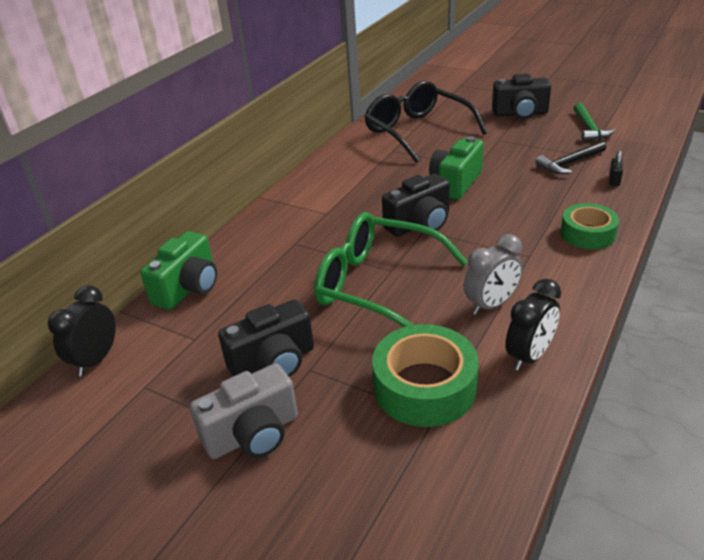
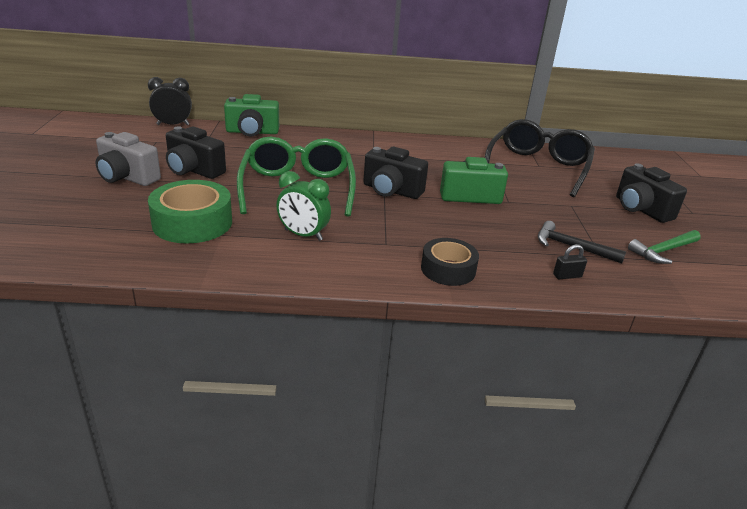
camera: 55 degrees right, 5 degrees down
(491, 305) = (303, 235): grey clock -> green clock
(529, 356) = (247, 259): black clock -> none
(587, 234) = (448, 269): green tape -> black tape

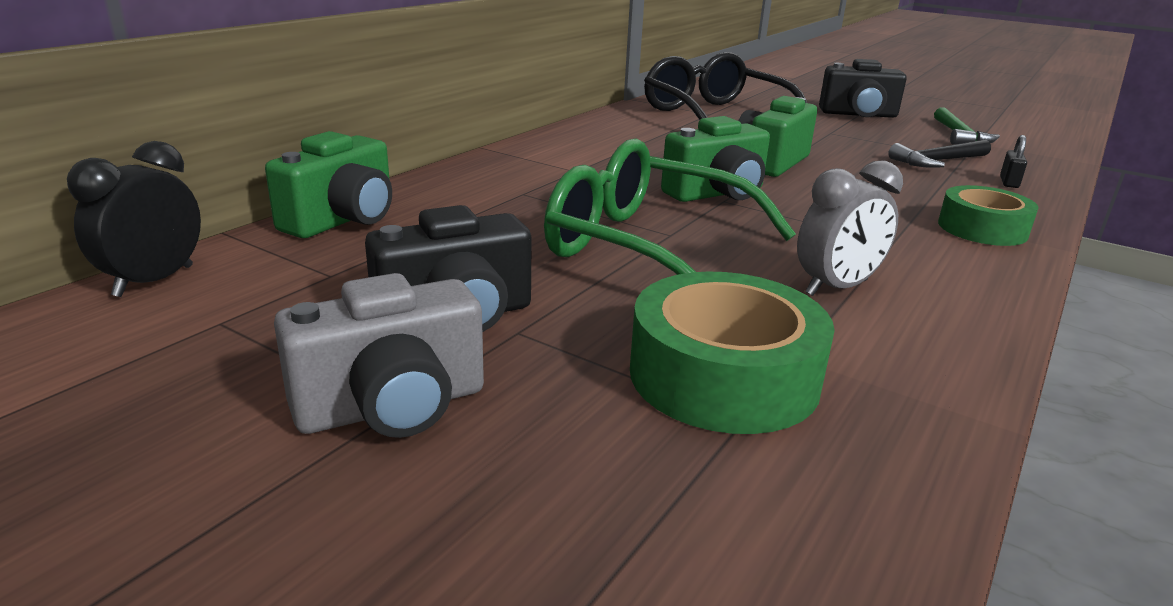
camera: 55 degrees left, 5 degrees down
(303, 235) = (836, 287): green clock -> grey clock
(391, 191) = (717, 194): black camera -> green camera
(448, 269) = (982, 229): black tape -> green tape

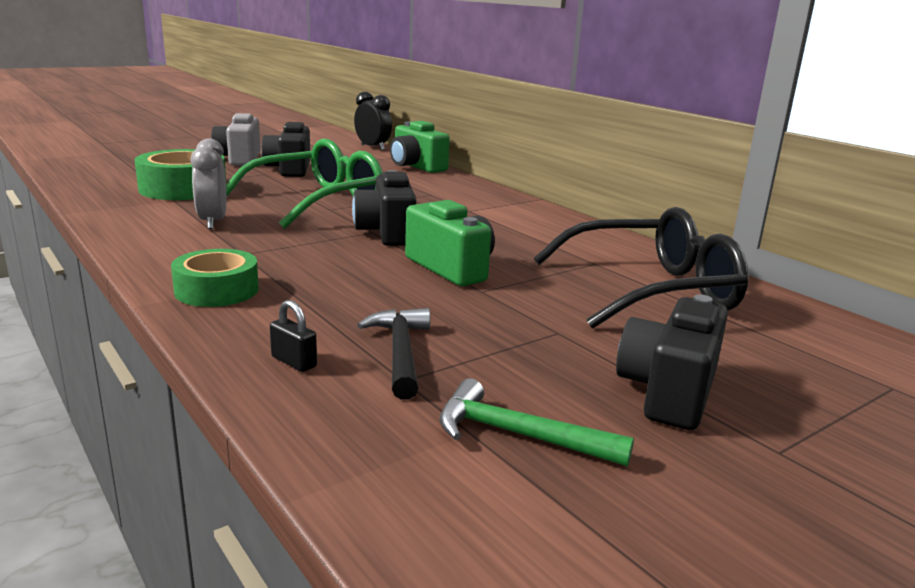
camera: 110 degrees right, 5 degrees down
(717, 194) = (387, 233): green camera -> black camera

